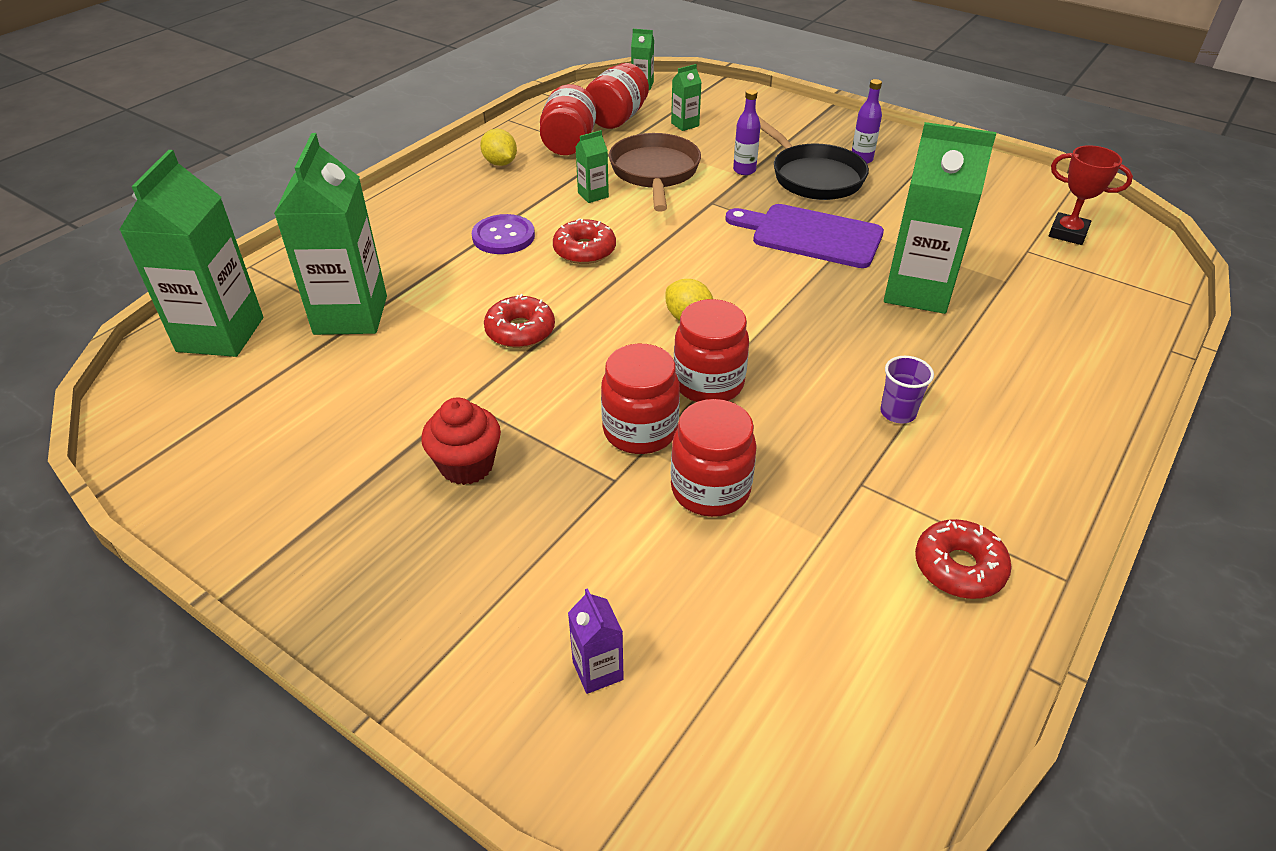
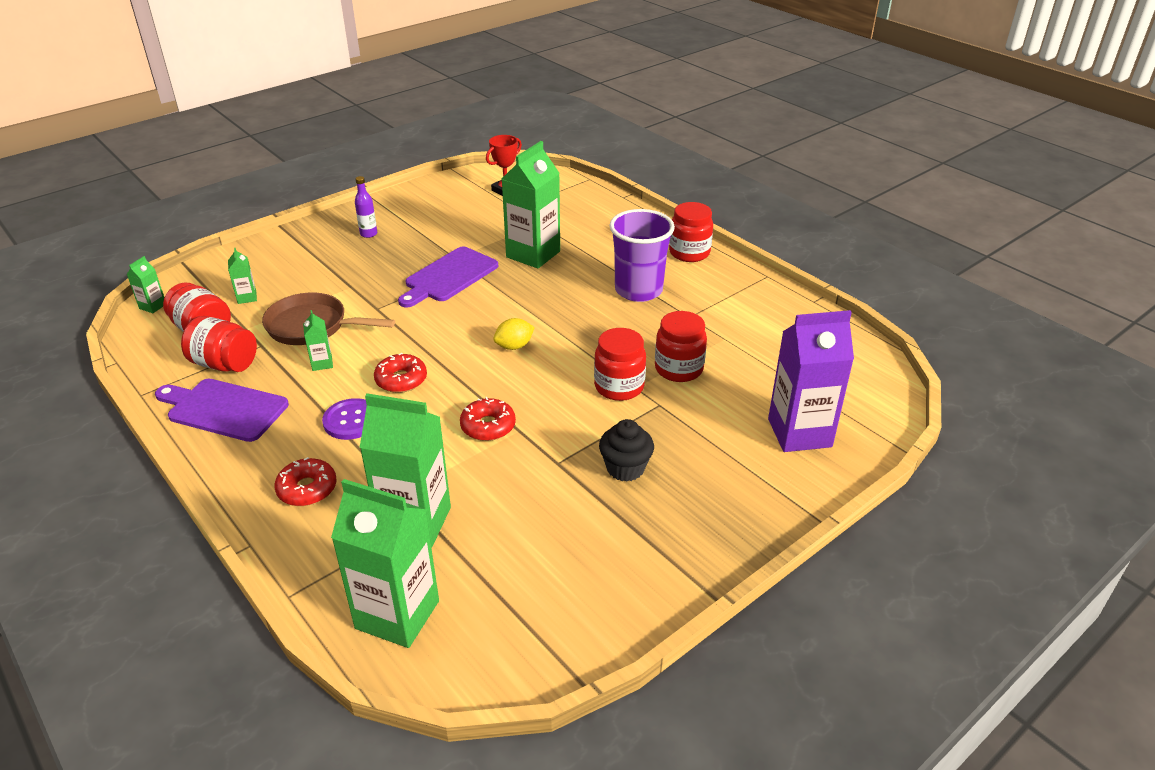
camera: 75 degrees left, 5 degrees down
(467, 465) = (625, 468): red cupcake -> black cupcake
(500, 163) = (223, 409): yellow lemon -> purple cutting board
(597, 670) = (799, 433): purple carton -> purple carton, size x2.29
(708, 383) = (585, 351): red jar -> red jar (689, 253)
(744, 170) = (343, 285): purple bottle -> none
(813, 177) = (376, 258): black pan -> none
(898, 413) = (638, 290): purple cup -> purple cup, size x2.25
(959, 567) = (753, 303): red donut -> red donut (307, 489)

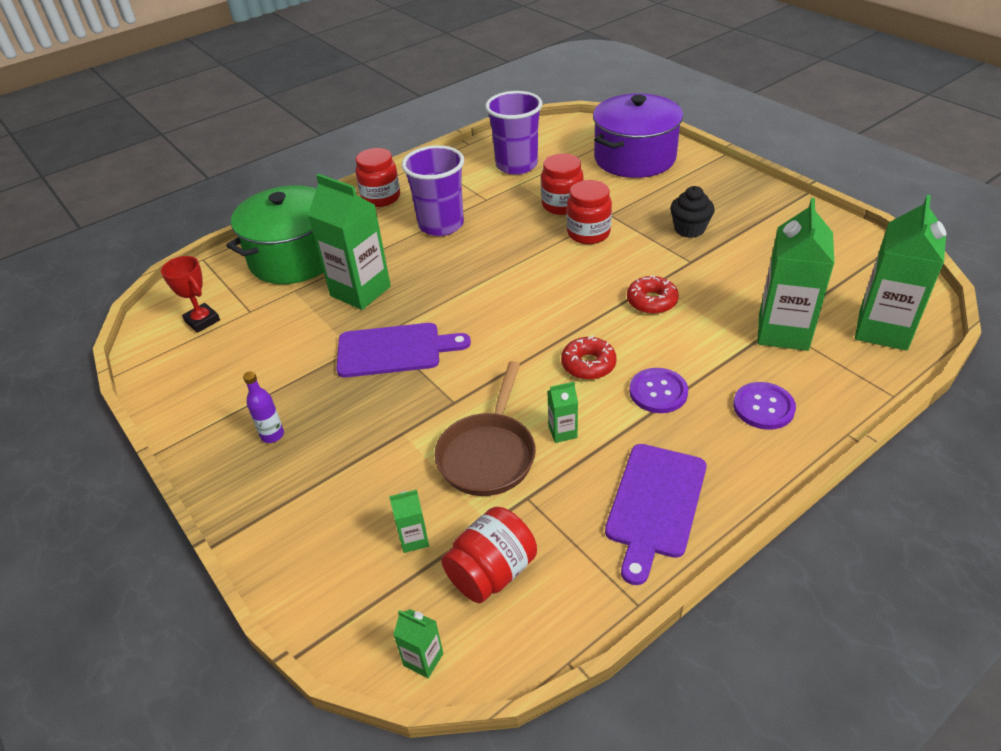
camera: 85 degrees left, 5 degrees up
(225, 364) = (567, 526): red jar -> none
(307, 489) = (763, 407): red donut -> purple button
(448, 277) = (394, 350): purple cutting board -> purple cutting board turned 45 degrees counterclockwise
(514, 346) = (530, 294): yellow lemon -> none
(587, 218) = (295, 258): none -> green pot
(766, 336) = (516, 165): none -> purple cup
(799, 433) = (634, 158): purple carton -> purple pot

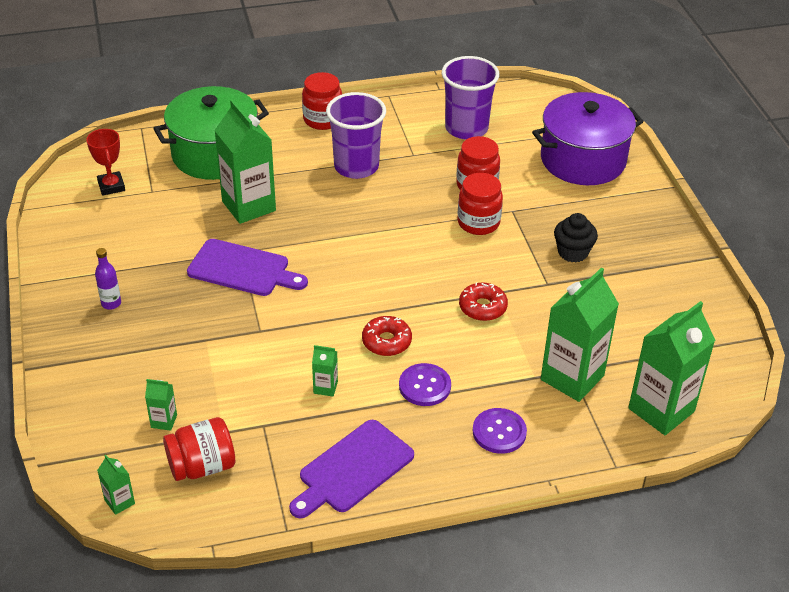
camera: 20 degrees right, 0 degrees up
(488, 454) = (257, 382): brown pan -> none

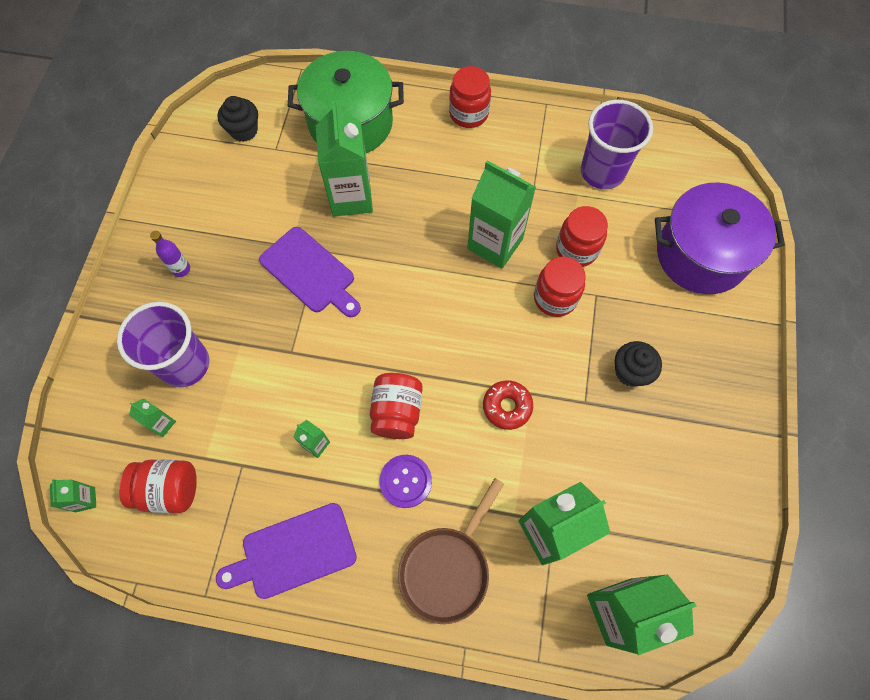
camera: 25 degrees right, 25 degrees up
(111, 186) = (244, 130): red trophy -> black cupcake
(356, 166) = (472, 184): purple cup -> purple cup (185, 364)
(386, 341) = (397, 412): red donut -> red jar
(402, 201) = (495, 244): none -> green carton
(499, 432) = (447, 568): purple button -> brown pan

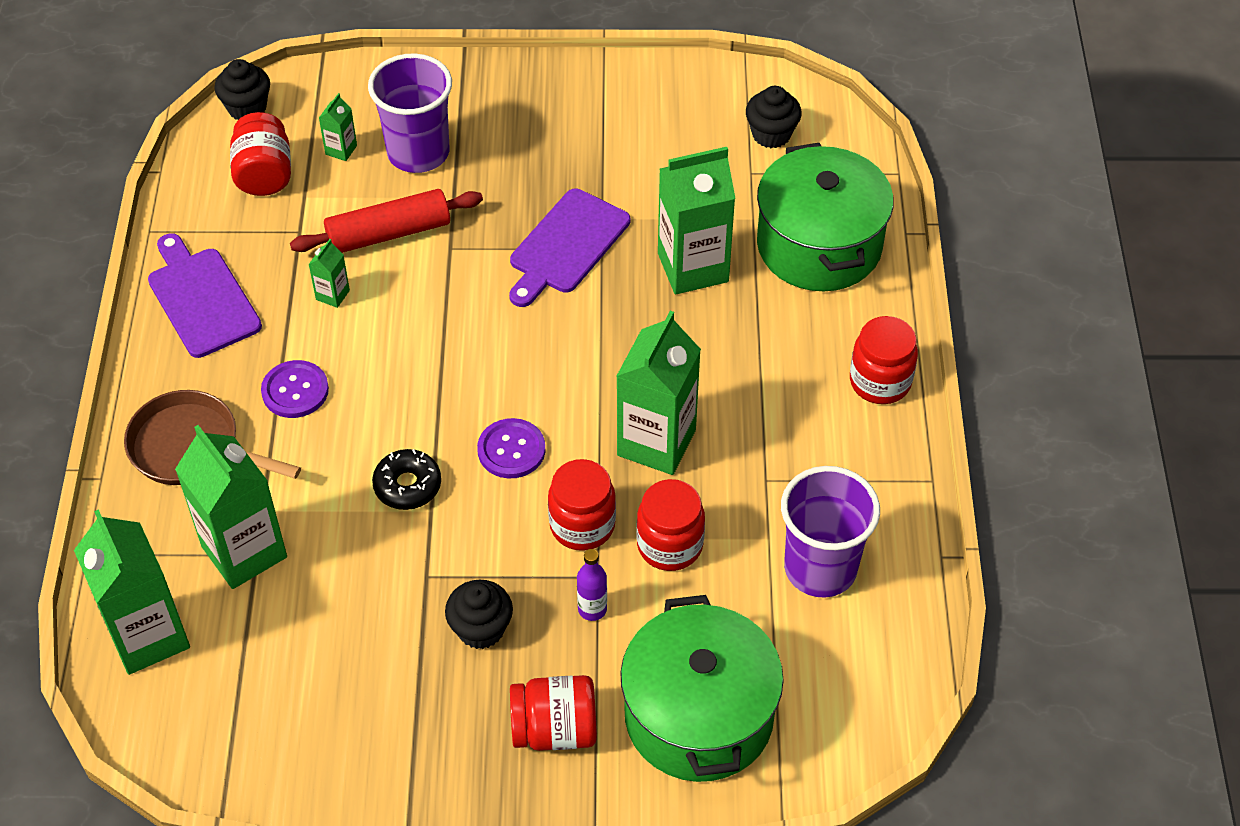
camera: 80 degrees right, 15 degrees down
(85, 499) = (247, 108): green carton -> black cupcake
(181, 269) = (545, 120): purple bottle -> purple bottle (592, 609)
(264, 395) = (389, 233): none -> red rolling pin
(397, 412) = (384, 368): red jar -> red jar (555, 729)
(486, 333) = (511, 450): none -> purple button
(507, 407) = (407, 485): red donut -> black donut
(701, 254) = (698, 716): purple pot -> green pot

